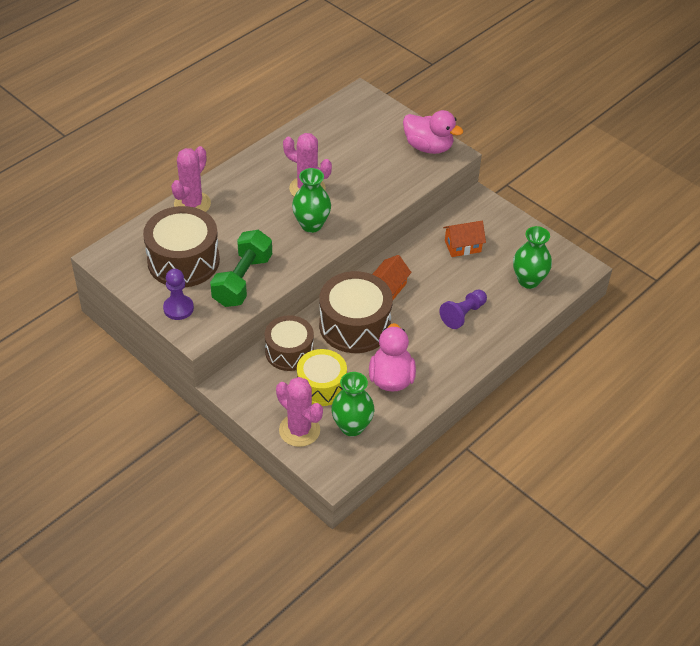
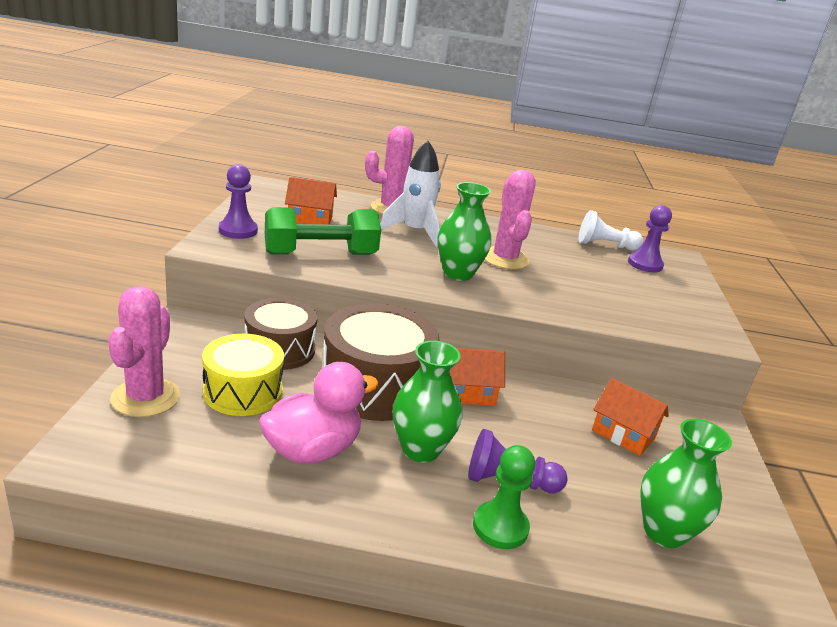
camera: 50 degrees right, 20 degrees down
(183, 261) = (310, 219): brown drum -> orange house
(239, 213) = (415, 232): none -> white rocket
(322, 122) = (605, 245): none -> white pawn
(352, 426) = (185, 443): green vase -> green vase (420, 449)
(358, 121) = (645, 264): none -> purple pawn
(428, 147) = (695, 317): pink duck -> none
(487, 336) = (500, 527): none -> green pawn

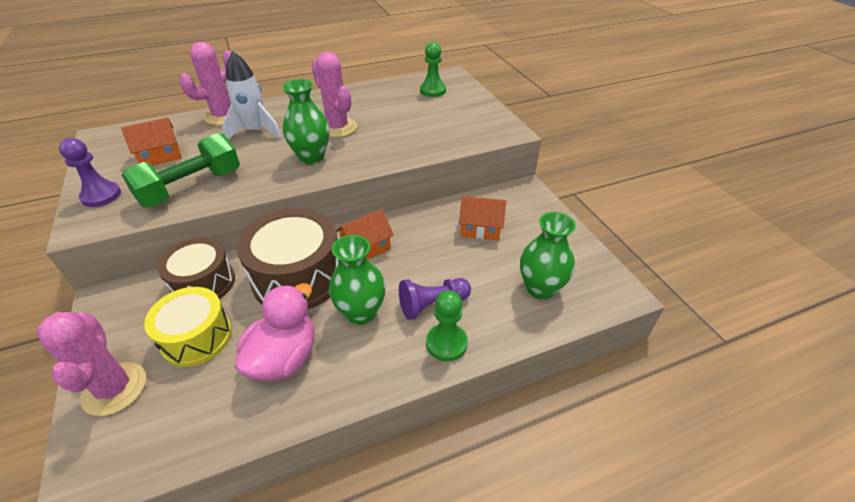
camera: 25 degrees left, 15 degrees up
(605, 245) = (398, 85): white pawn -> none
(645, 264) = (432, 91): purple pawn -> green pawn

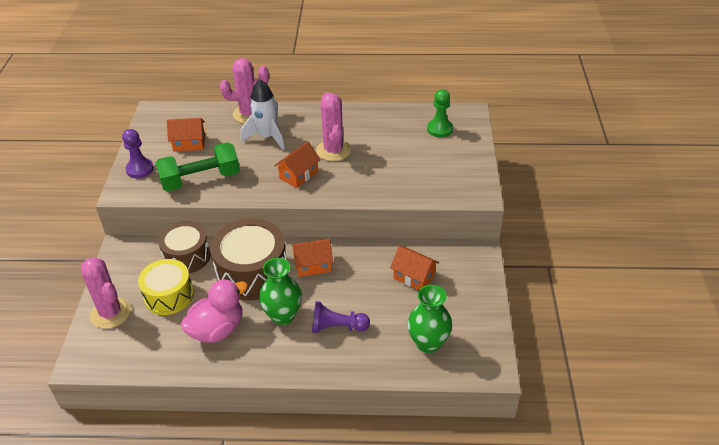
camera: 25 degrees right, 0 degrees up
(115, 388) = (111, 313): pink cactus -> pink cactus turned 45 degrees counterclockwise
(311, 157) = (298, 175): green vase -> orange house
(446, 343) = (330, 359): green pawn -> none

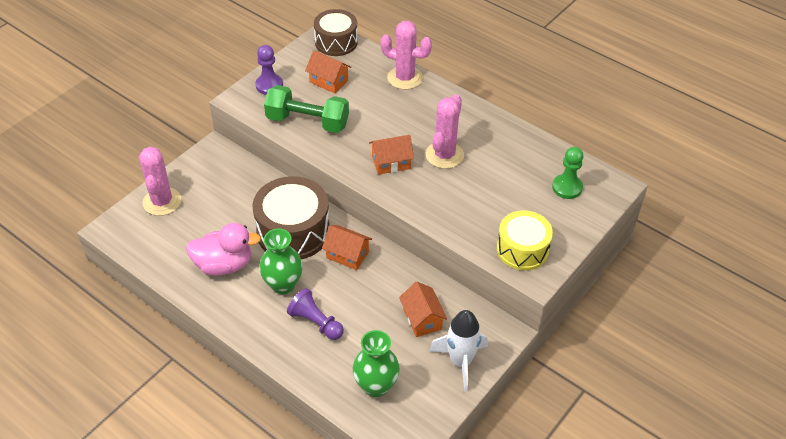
camera: 35 degrees right, 5 degrees up
(169, 295) = (214, 213): yellow drum -> yellow drum (522, 249)
(187, 256) = (256, 186): brown drum -> brown drum (336, 42)
(267, 137) = (399, 110): white rocket -> white rocket (460, 362)

